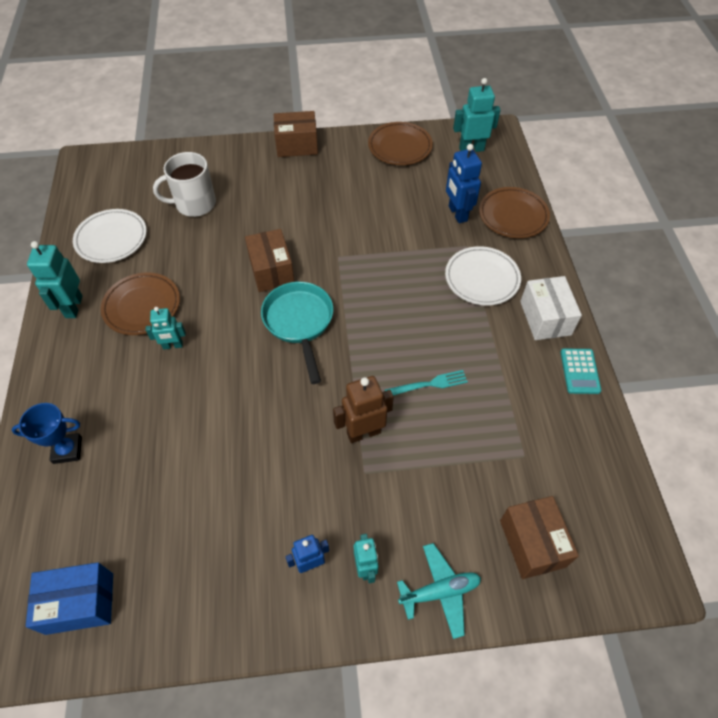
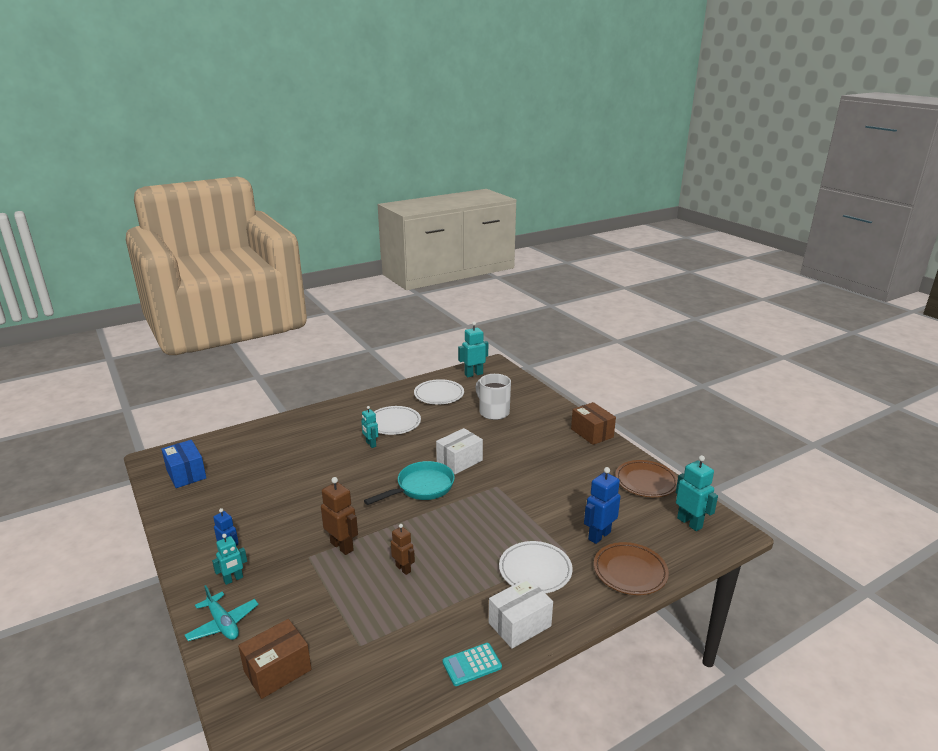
camera: 65 degrees right, 30 degrees down
(67, 450) = (279, 436): blue trophy -> none
(73, 307) = (378, 402): turquoise robot -> turquoise robot (473, 374)
(142, 306) = (394, 423): brown plate -> white plate
(271, 271) = (459, 461): brown box -> white box
(429, 384) = (403, 568): turquoise fork -> brown robot

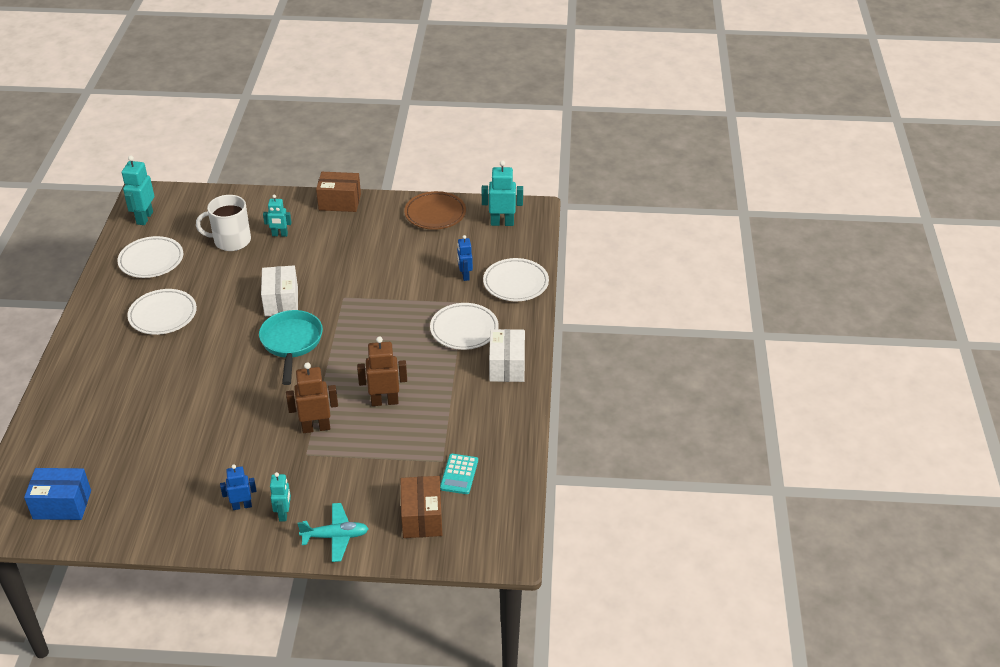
camera: 55 degrees left, 15 degrees up
(370, 444) = (180, 347): turquoise robot -> turquoise robot (280, 235)
(403, 568) = (384, 401): brown robot -> brown robot, size x1.55
(472, 664) = (518, 409): turquoise calculator -> turquoise calculator (459, 474)
(599, 535) = (465, 275): blue robot -> blue robot, size x0.65
(630, 571) = (515, 283): brown plate -> white plate

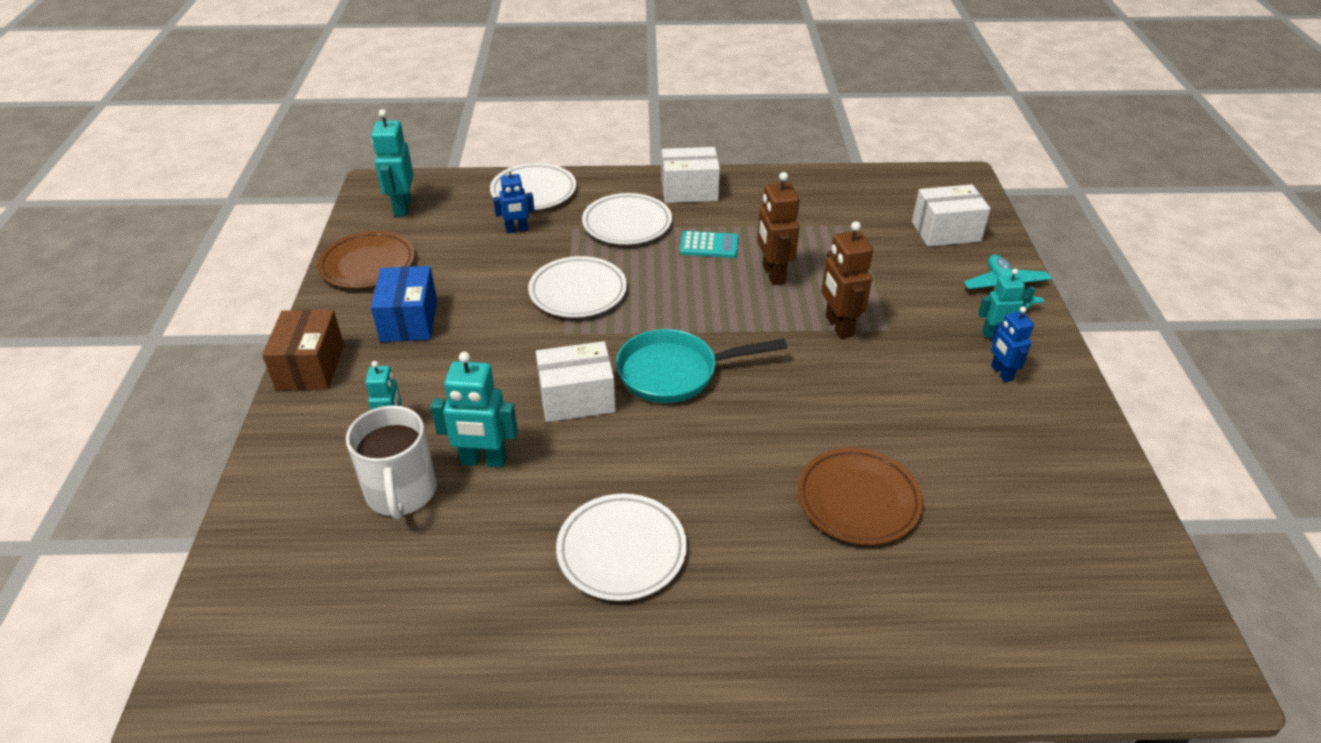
camera: 95 degrees left, 0 degrees up
(62, 504) = (1105, 579): blue box -> blue box (409, 320)
(144, 218) = (291, 663): turquoise robot -> turquoise robot (483, 461)
(151, 260) = (451, 611): white plate -> white plate (578, 292)
(159, 409) = (858, 500): none -> brown plate
(422, 517) = (946, 231): brown box -> white box
(459, 474) = (872, 212): turquoise calculator -> turquoise calculator (709, 245)

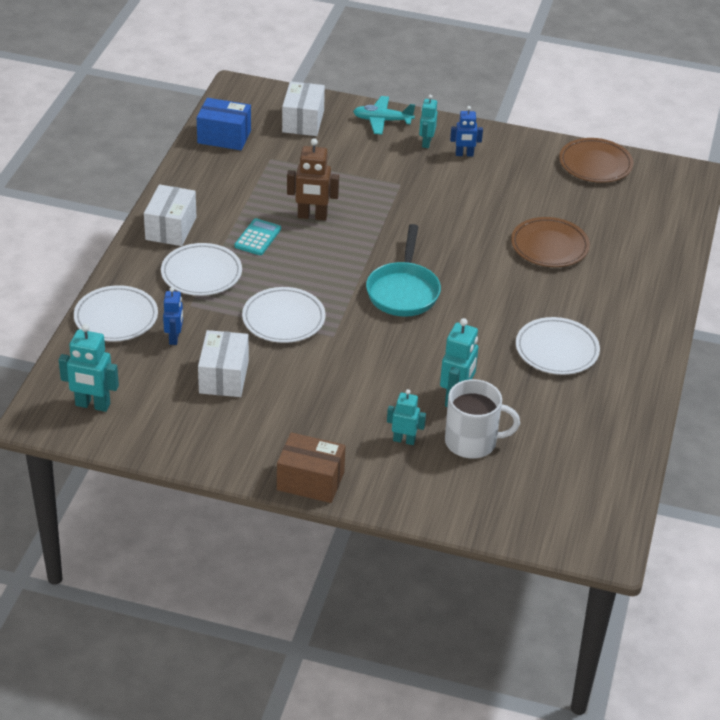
camera: 75 degrees left, 0 degrees up
(368, 265) = (179, 436): brown plate -> brown plate (595, 164)
(409, 320) = (275, 418): blue box -> blue box (224, 137)
(577, 398) = (410, 343): white box -> white box (224, 377)
(838, 326) = (387, 204): brown robot -> none

